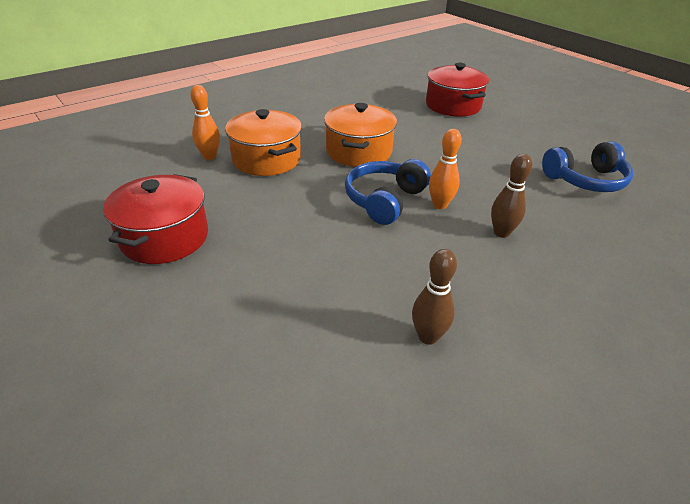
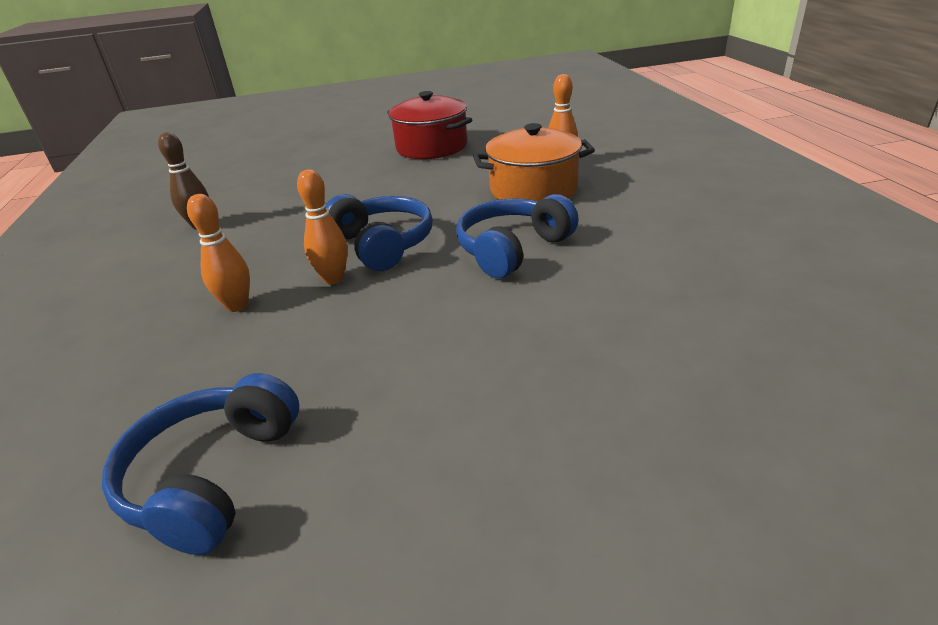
camera: 120 degrees right, 5 degrees down
(359, 151) = (512, 249): orange pot -> blue headphones
(453, 105) = (670, 423): red pot -> none
(501, 233) = (237, 305): brown bowling pin -> orange bowling pin

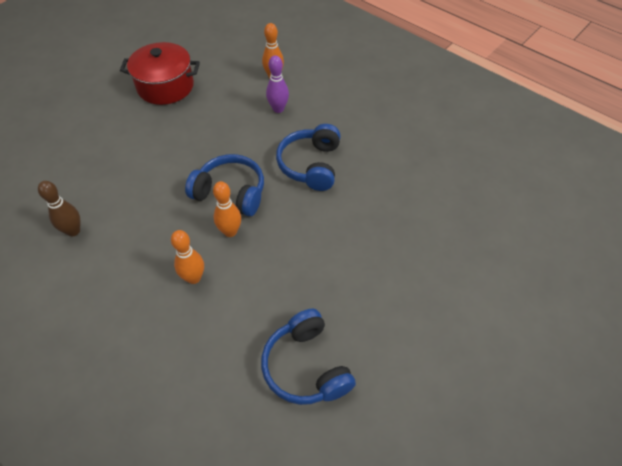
camera: 40 degrees left, 20 degrees up
(533, 189) = (278, 109): orange pot -> purple bowling pin

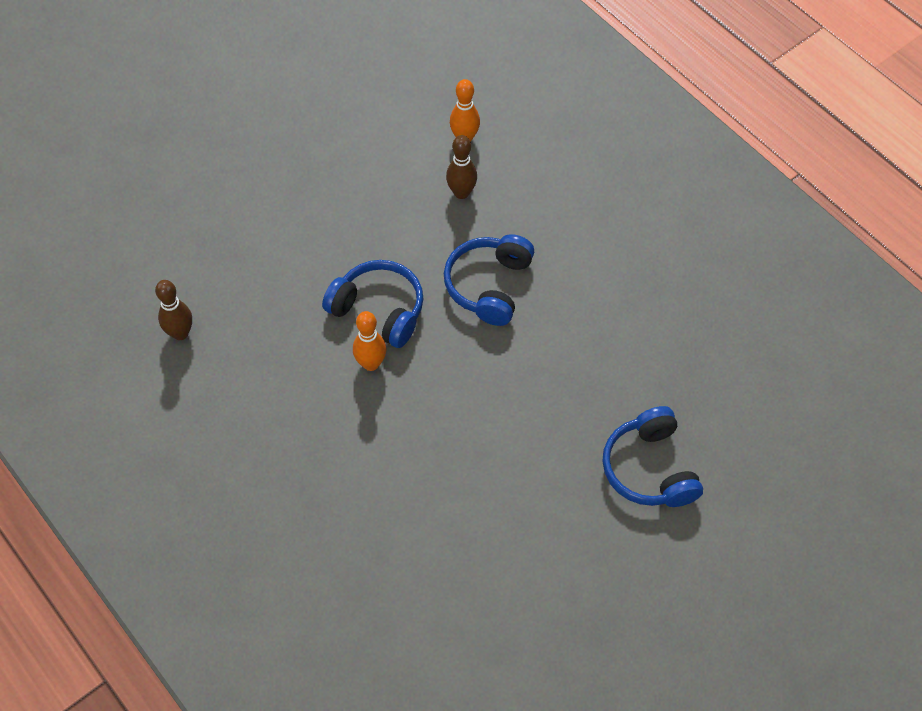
camera: 10 degrees right, 5 degrees up
(165, 86) = (312, 134): red pot -> none
(194, 278) = (319, 416): orange bowling pin -> none
(278, 109) = (461, 193): purple bowling pin -> brown bowling pin
(306, 366) = (433, 541): blue headphones -> blue headphones (649, 469)

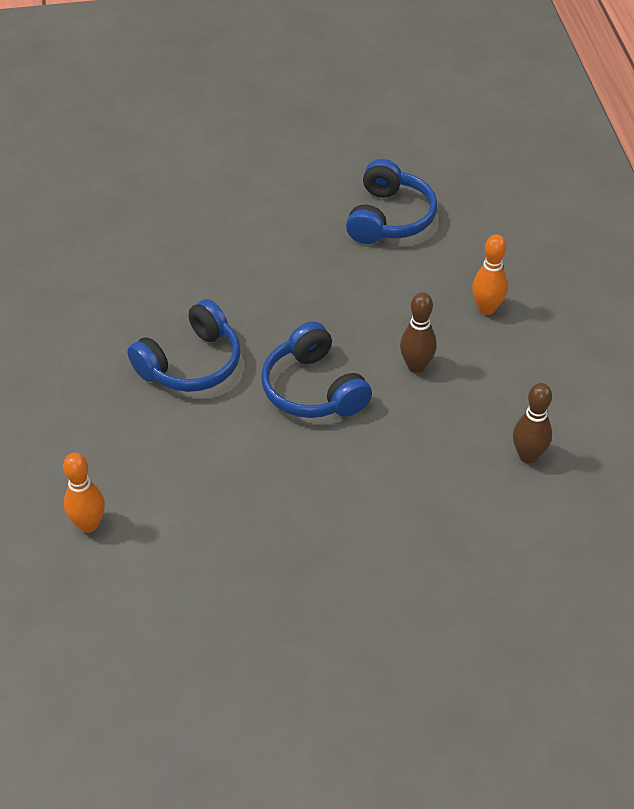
camera: 150 degrees left, 10 degrees down
(371, 363) = (352, 347): orange bowling pin -> orange bowling pin (486, 308)
(461, 193) = (143, 465): brown bowling pin -> brown bowling pin (416, 366)
(649, 469) = (180, 180): blue headphones -> blue headphones (389, 218)

